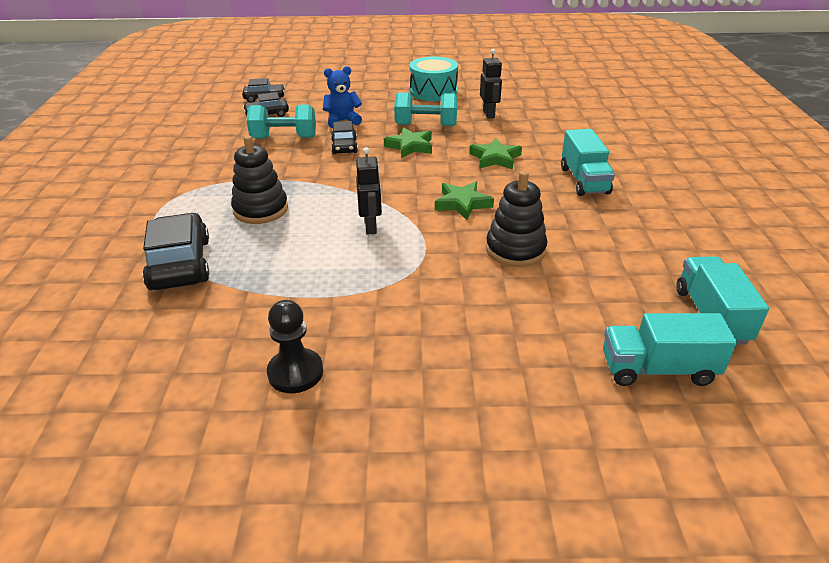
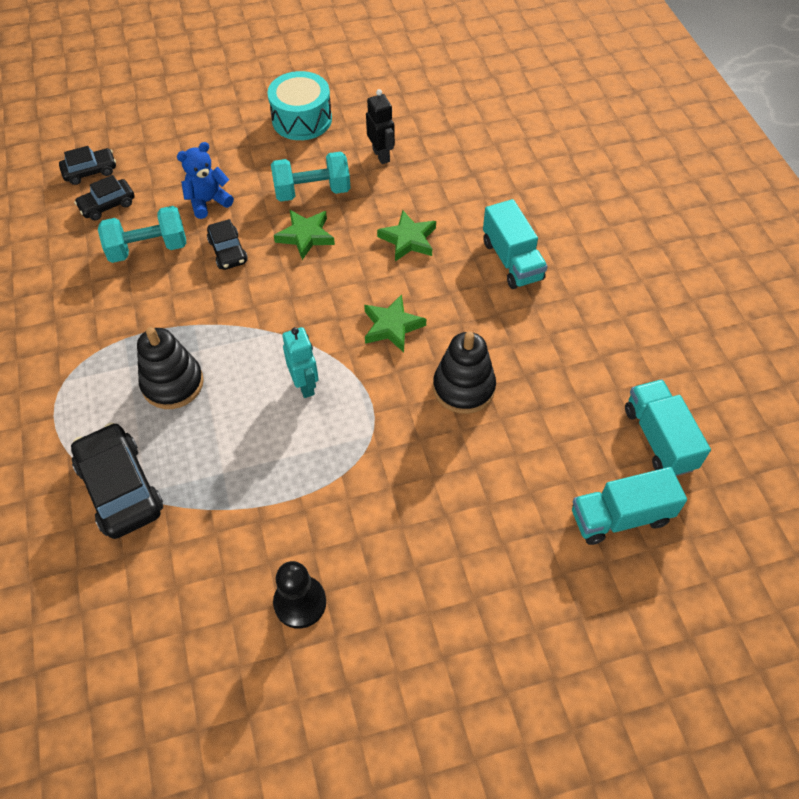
camera: 15 degrees left, 20 degrees up
(371, 227) = (305, 385): black robot -> turquoise robot

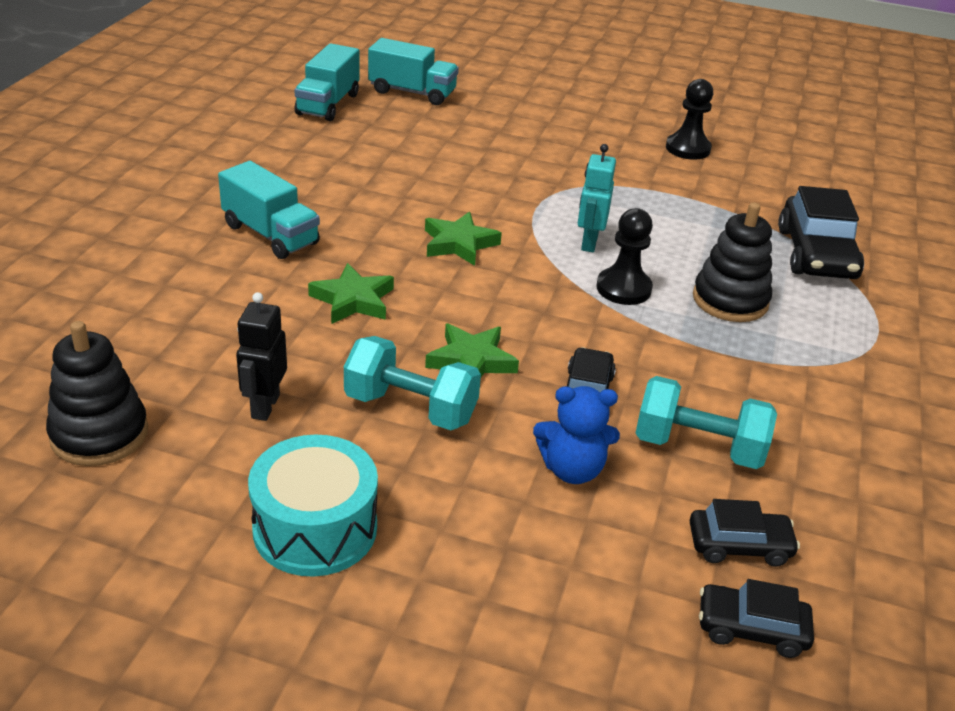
camera: 150 degrees left, 20 degrees down
(253, 350) = (623, 288): none -> black pawn
(463, 388) = (442, 183): black stacking toy -> black stacking toy (99, 434)
(512, 260) = (270, 234): turquoise truck -> turquoise truck turned 120 degrees clockwise

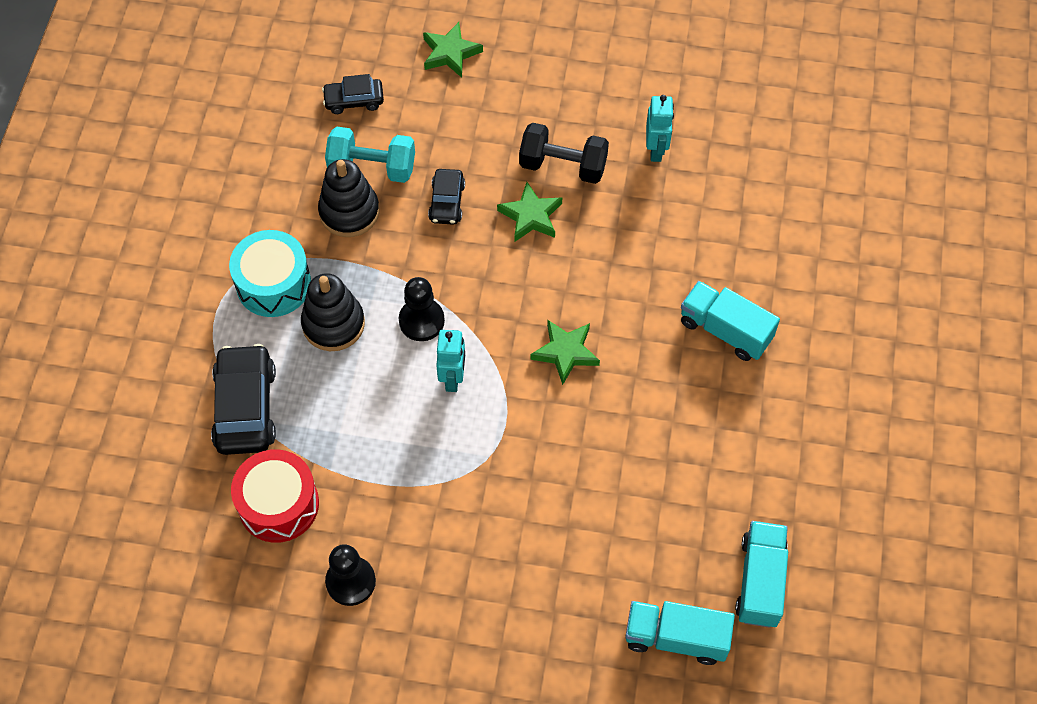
camera: 175 degrees right, 25 degrees up
(99, 434) = (745, 112): black stacking toy -> black stacking toy (349, 212)
(264, 406) = (656, 150): black robot -> turquoise robot
(315, 528) = (595, 72): turquoise drum -> turquoise drum (273, 284)
(353, 300) = (632, 262): green star -> green star (450, 53)
(411, 408) = (563, 166): turquoise dumbbell -> black dumbbell
(572, 469) = (453, 136): blue teddy bear -> none
(751, 629) = (353, 53): black car -> none
(763, 193) = (278, 504): none -> red drum

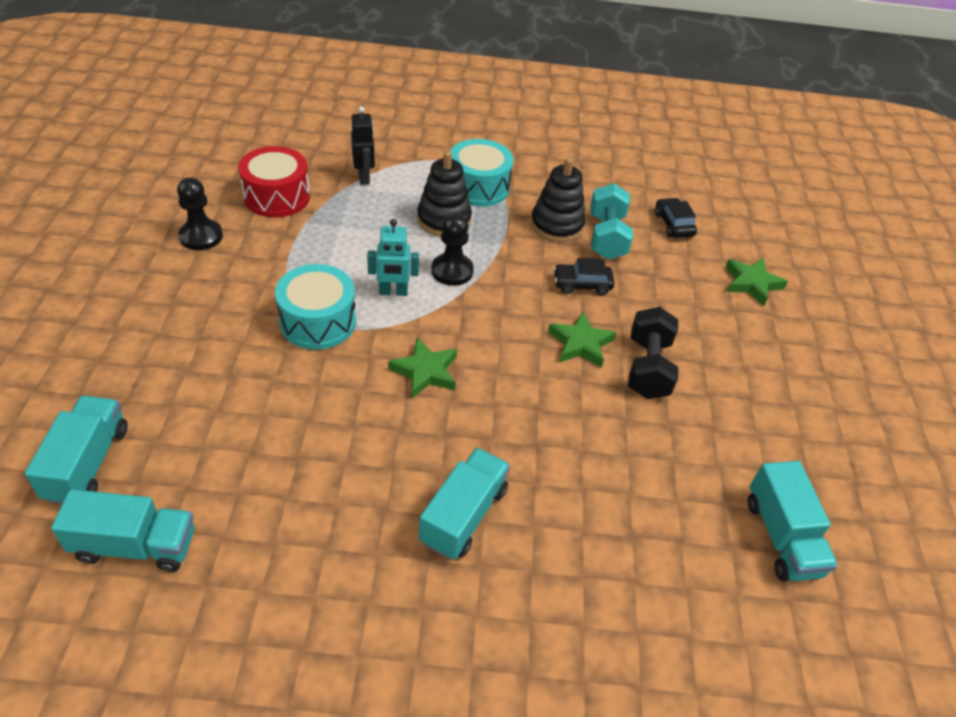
camera: 80 degrees right, 15 degrees down
(245, 407) = (364, 177): black car -> black robot
(495, 450) = (318, 321): none -> turquoise drum
(656, 150) = (693, 449): turquoise robot -> none
(740, 109) = (781, 537): none -> turquoise truck

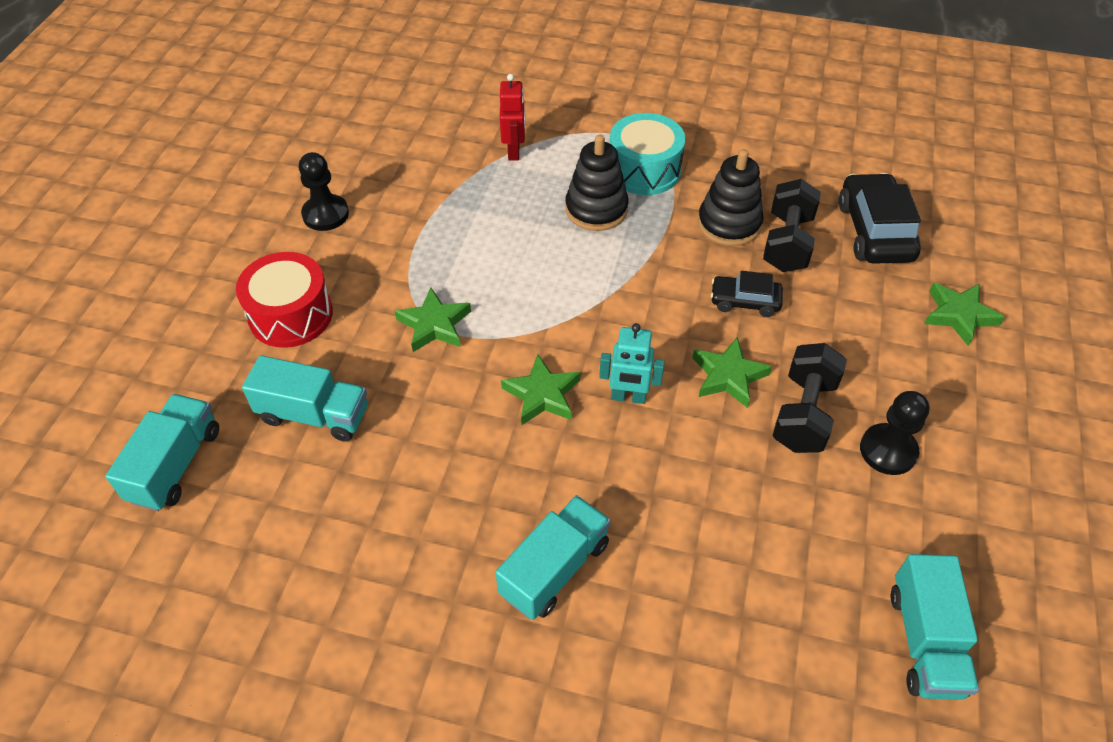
camera: 15 degrees right, 5 degrees up
(135, 545) = (209, 560): turquoise truck -> turquoise truck (314, 415)
(277, 196) = (413, 171): red drum -> red drum (291, 315)
(318, 321) = (434, 324): turquoise drum -> green star
(364, 177) = (514, 151): black robot -> red robot
(393, 292) = (523, 295): turquoise robot -> turquoise robot (628, 397)
(452, 271) = (594, 274): black pawn -> black pawn (888, 451)
(606, 237) = (787, 243): turquoise dumbbell -> black dumbbell
(673, 224) = (874, 231): black car -> black car, size x1.72

